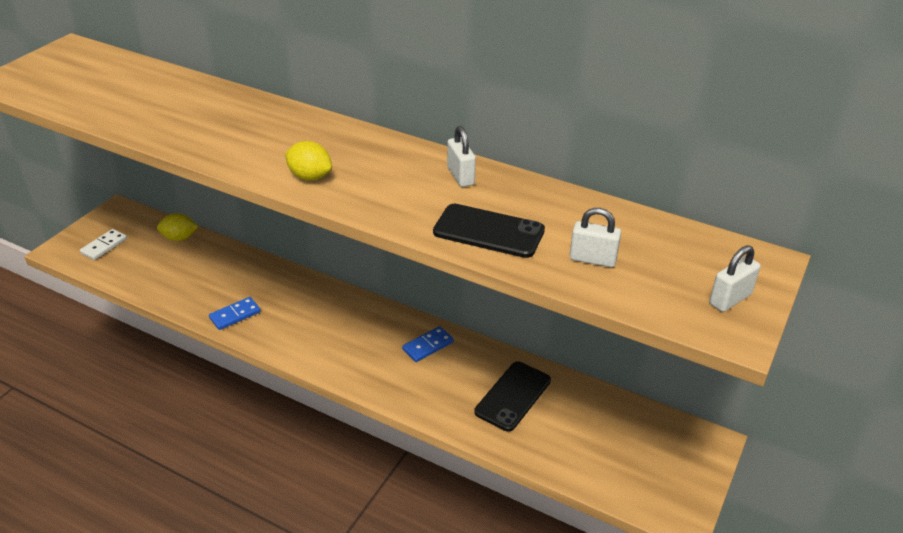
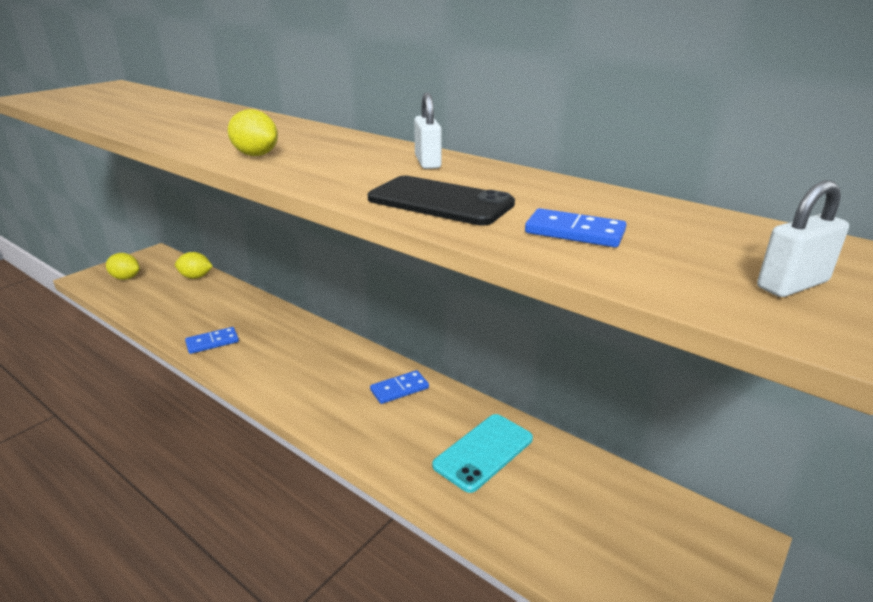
camera: 10 degrees right, 10 degrees down
(104, 246) = (126, 278): white domino -> yellow lemon
(513, 396) = (483, 452): black phone -> turquoise phone
(592, 259) = (574, 232): white padlock -> blue domino

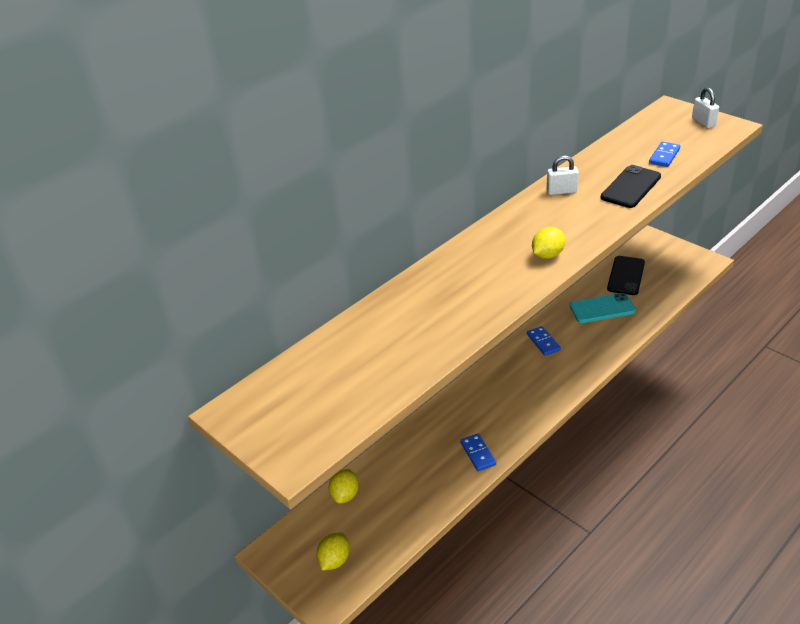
camera: 80 degrees left, 10 degrees up
(483, 452) = (602, 308): turquoise phone -> turquoise phone turned 60 degrees counterclockwise
(587, 488) = (626, 276): none -> black phone

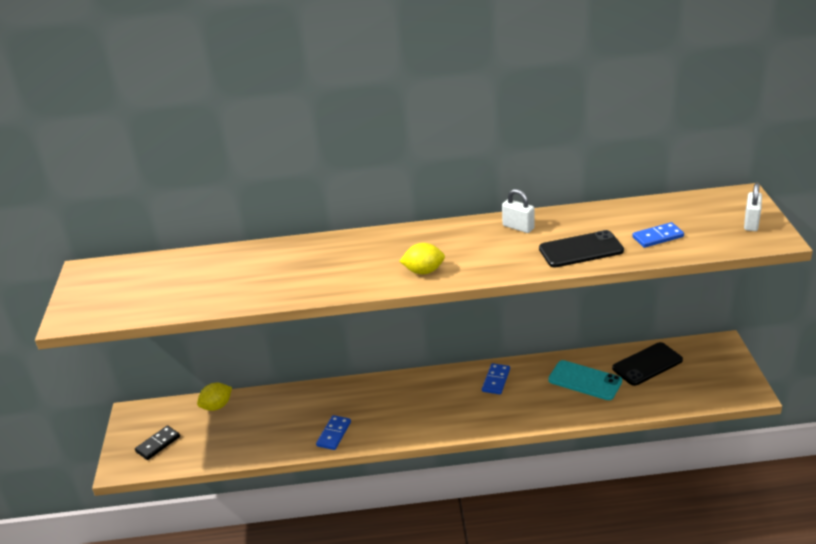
camera: 40 degrees right, 5 degrees down
(334, 560) = (158, 444): yellow lemon -> black domino

